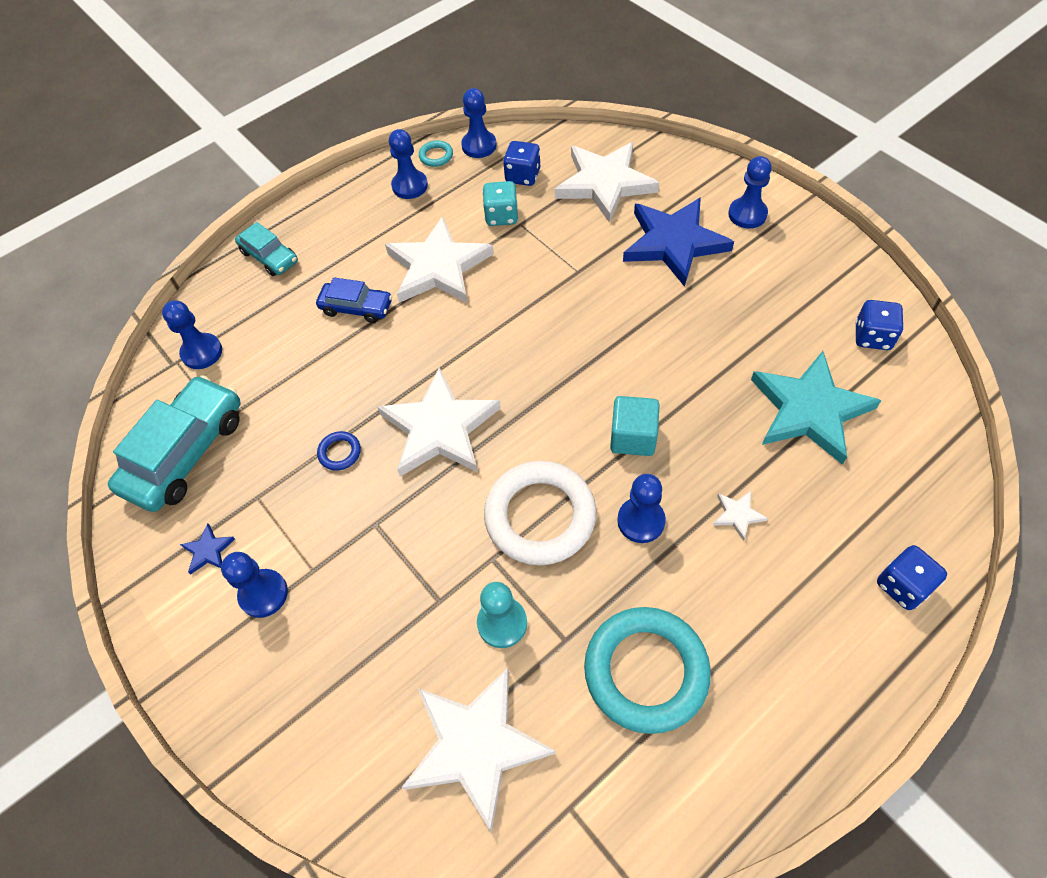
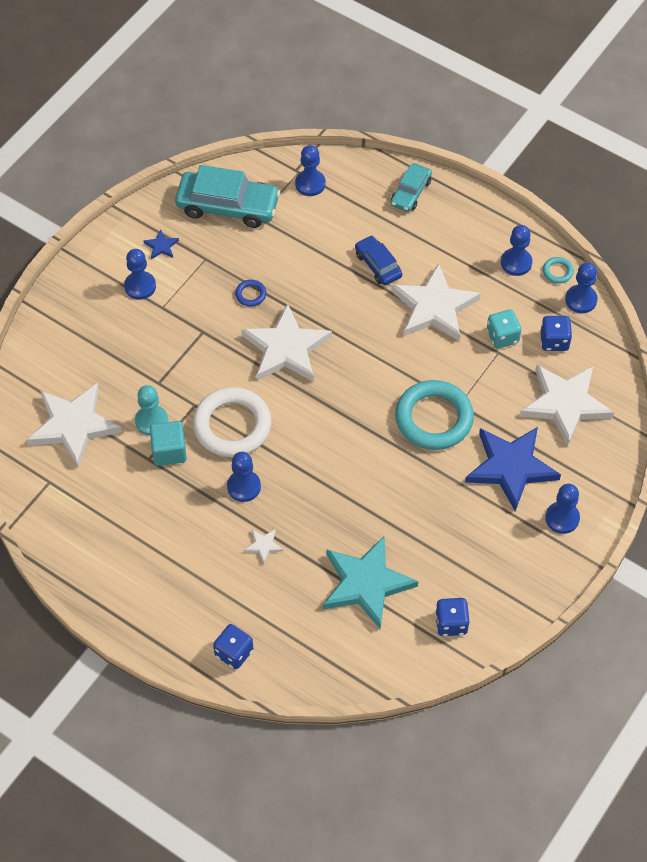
camera: 70 degrees right, 0 degrees up
(356, 307) = (378, 265): blue car -> blue car turned 150 degrees clockwise
(633, 437) = (310, 470): turquoise cube -> turquoise cube (169, 451)
(646, 671) = (139, 507): turquoise ring -> turquoise ring (434, 418)

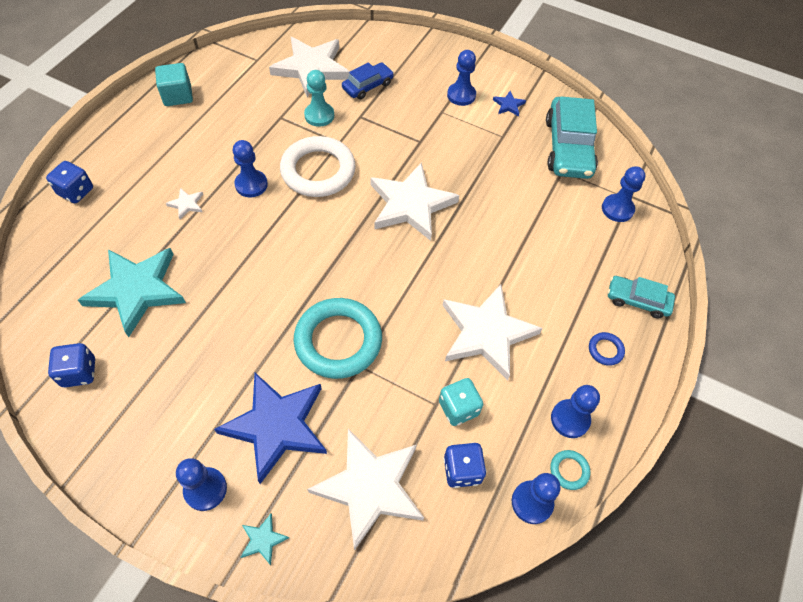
camera: 80 degrees right, 0 degrees up
(169, 451) = (288, 130): turquoise cube -> turquoise cube (178, 96)
(250, 294) = (469, 172): blue ring -> blue ring (605, 350)
(378, 265) = (530, 275): blue car -> blue car (368, 86)
(602, 478) = (263, 540): none -> turquoise star

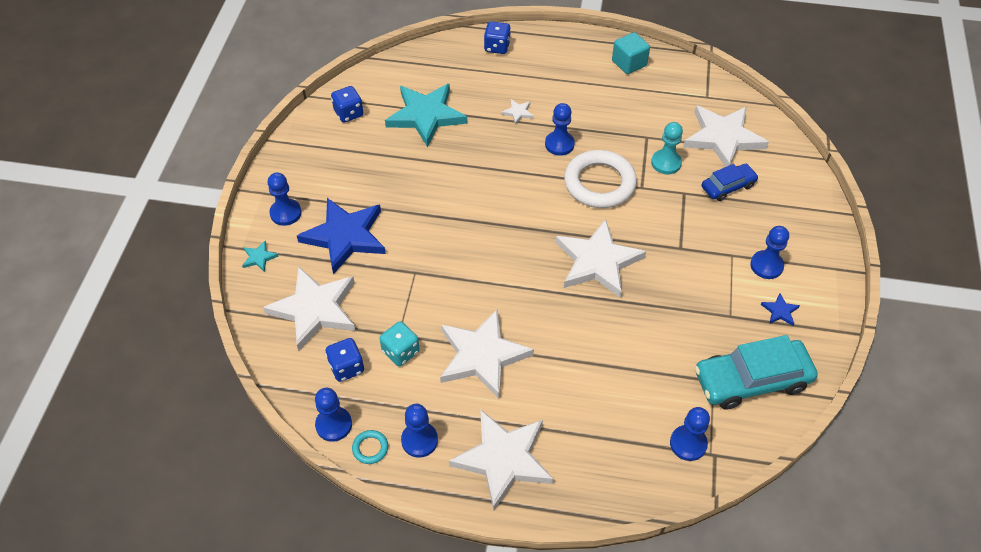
camera: 75 degrees right, 5 degrees down
(338, 341) = (431, 251): turquoise ring -> none
(368, 86) = (728, 186): blue car -> blue car turned 60 degrees counterclockwise
(605, 350) = (503, 459): blue ring -> white star
(637, 300) = (575, 480): turquoise car -> none

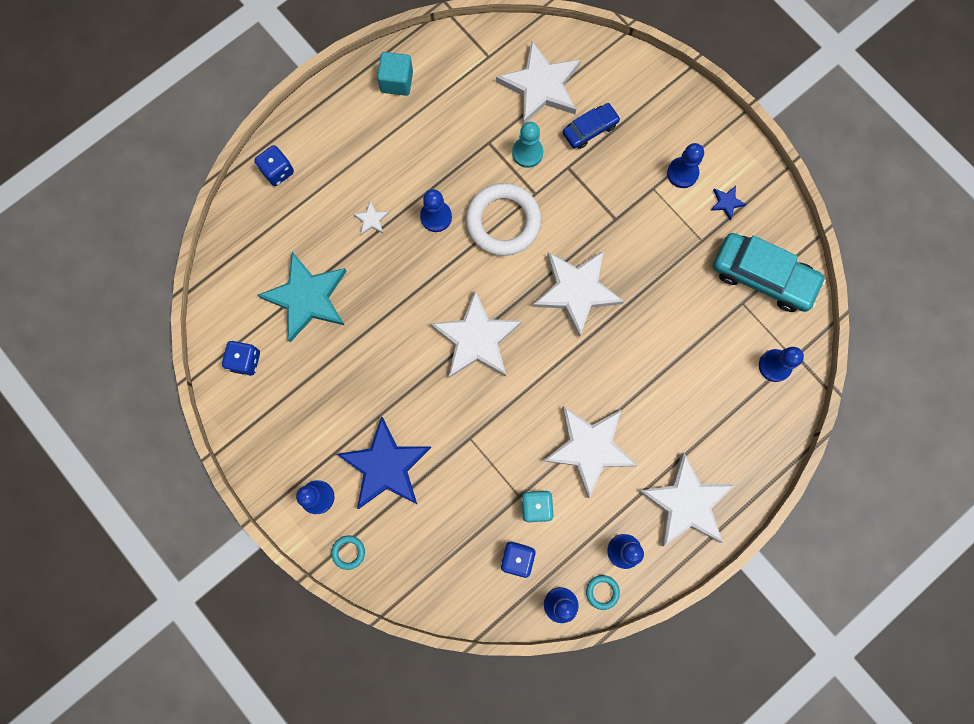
camera: 50 degrees left, 25 degrees up
(259, 257) = (348, 552): turquoise star -> turquoise ring
(314, 309) = (440, 544): white star -> white star (476, 339)
(728, 186) = (590, 129): blue car -> blue car turned 45 degrees clockwise
(751, 380) = (763, 276): turquoise car -> turquoise car turned 90 degrees counterclockwise

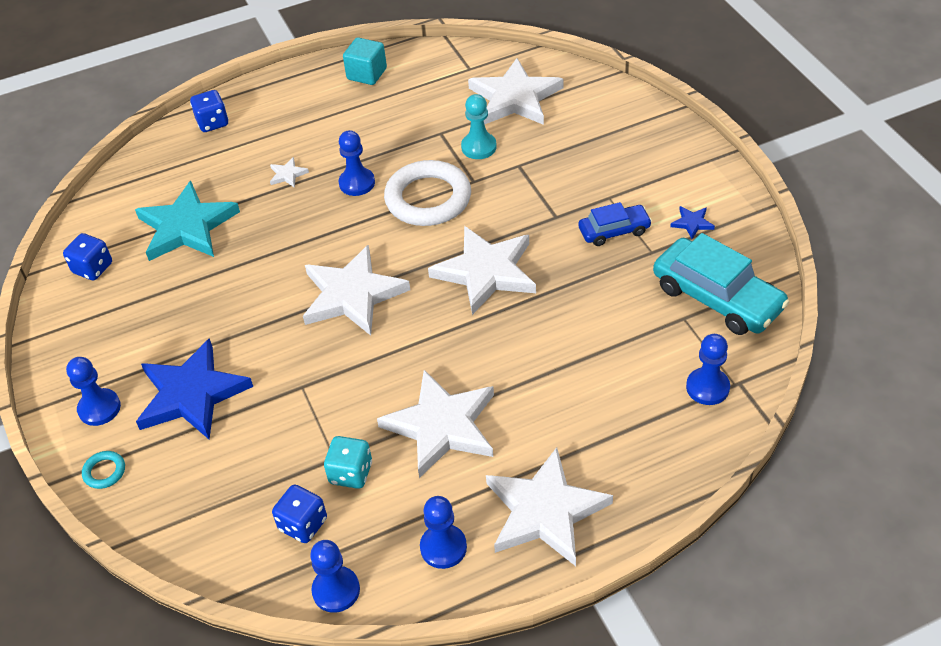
camera: 20 degrees right, 30 degrees down
(590, 129) = (555, 139): blue car -> blue car (614, 231)
(602, 592) = (396, 588): turquoise ring -> none
(682, 173) = (647, 190): blue pawn -> none

